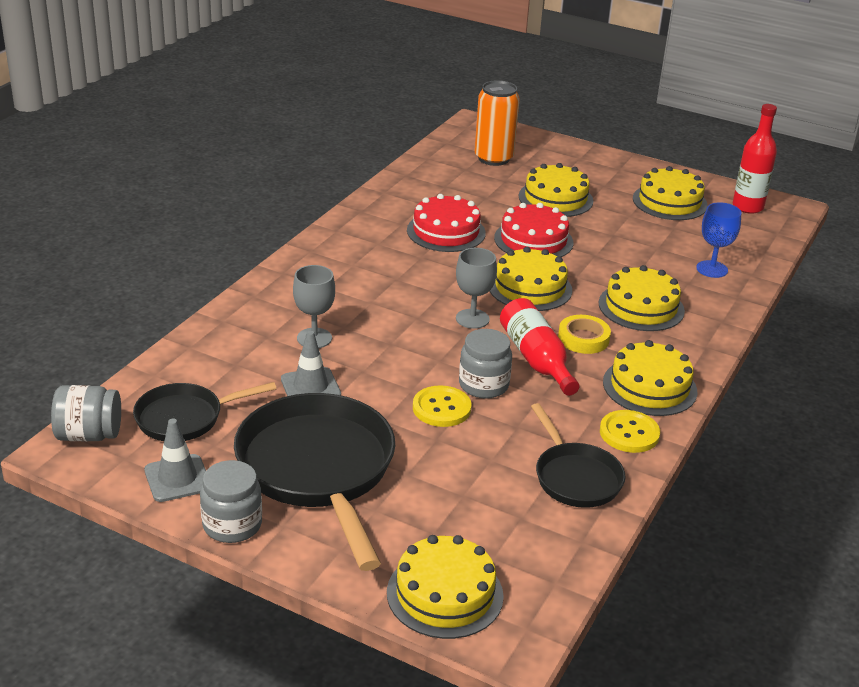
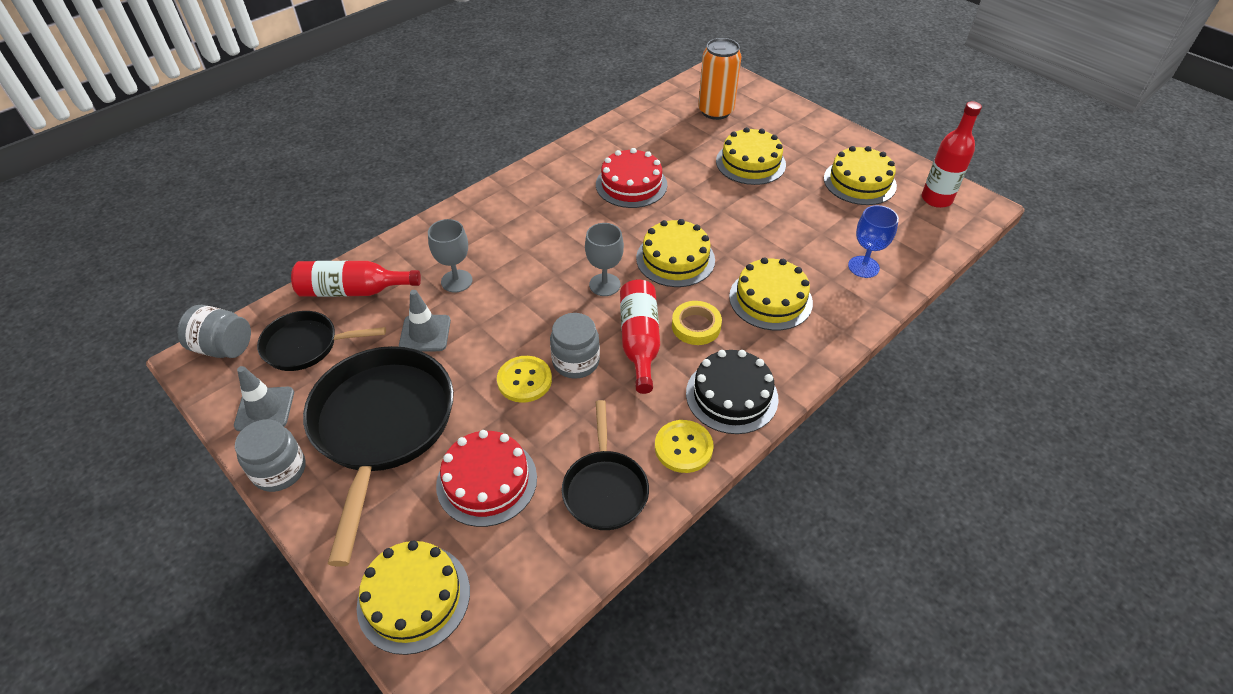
camera: 20 degrees right, 15 degrees up
(204, 363) = (353, 290): none -> red bottle
(533, 240) = (706, 206): red cake -> red cake (487, 481)
(649, 387) = (731, 395): yellow cake -> black cake

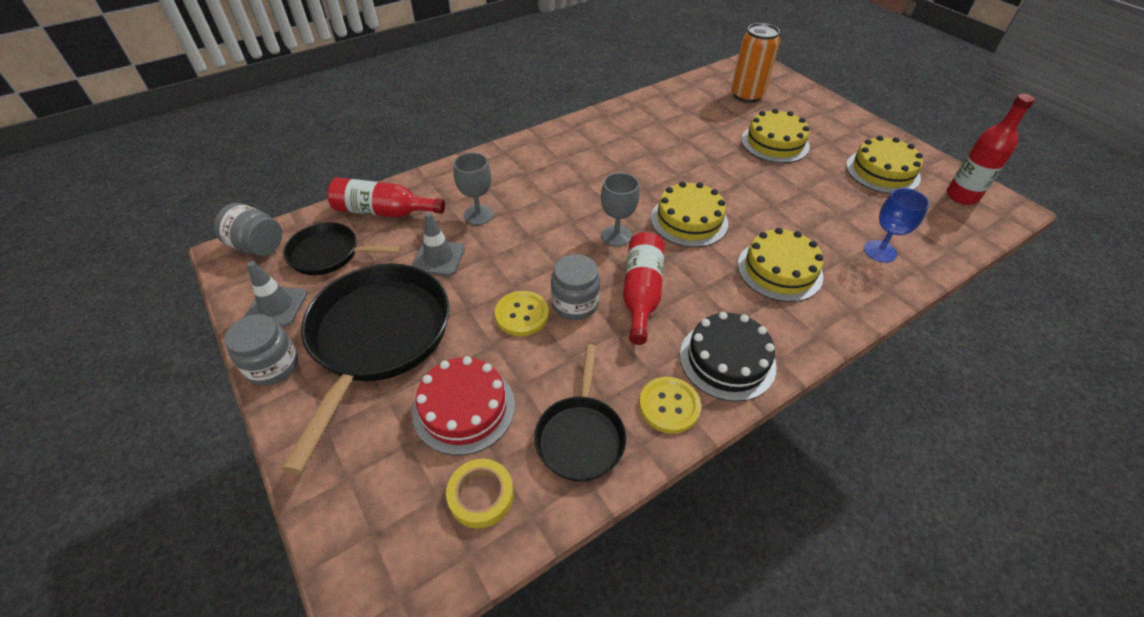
camera: 10 degrees right, 0 degrees up
(414, 597) = (364, 518): yellow cake -> none
(631, 184) = (657, 149): red cake -> none
(696, 326) = (700, 286): yellow tape -> yellow tape (481, 495)

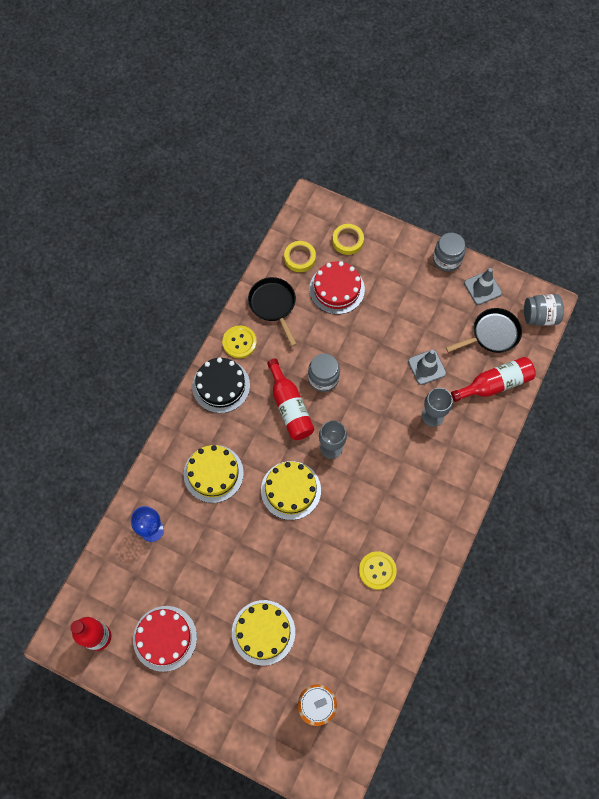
camera: 150 degrees right, 20 degrees up
(377, 480) = (347, 241): none -> yellow tape
(378, 339) = (410, 300): black pan -> none
(522, 314) = (347, 355): yellow button -> yellow button (377, 570)
(882, 171) = (165, 638): yellow cake -> red cake

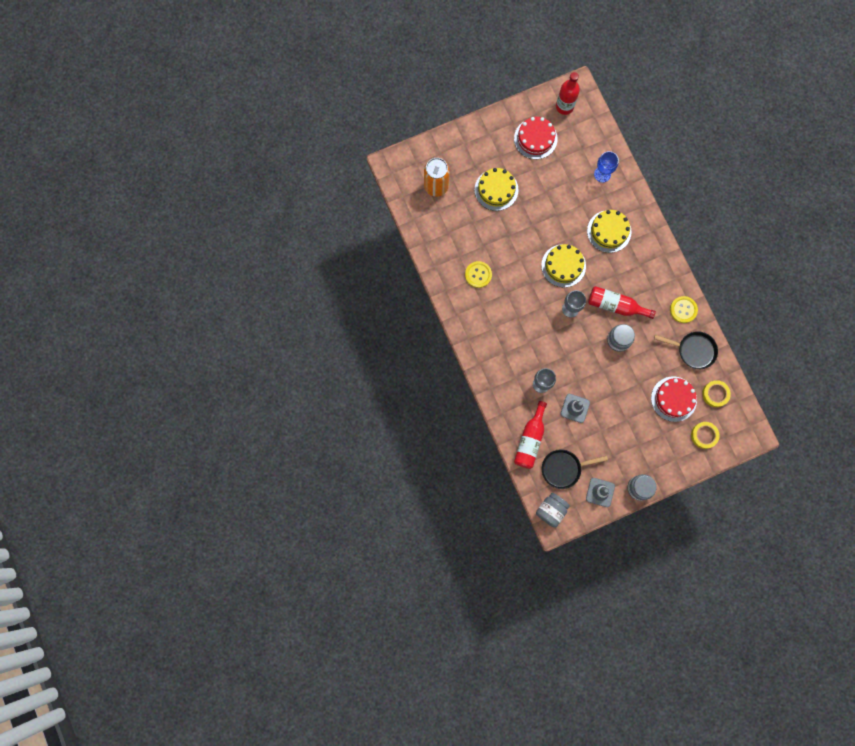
camera: 130 degrees right, 10 degrees up
(221, 386) = (662, 277): black cake -> none
(492, 334) = (563, 468): black pan -> black pan turned 60 degrees clockwise

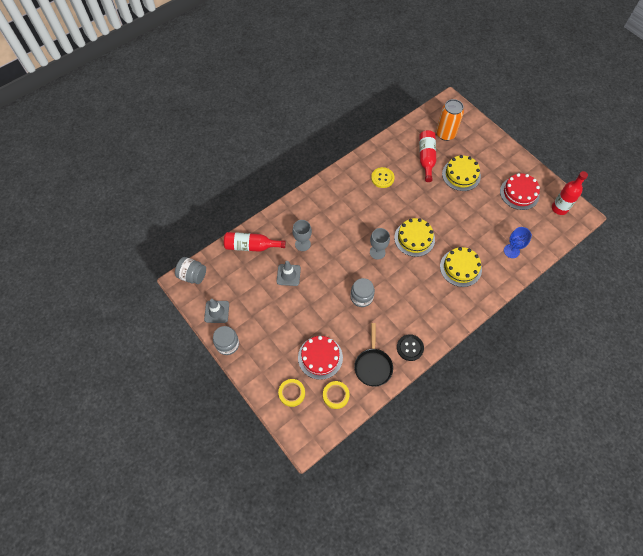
camera: 75 degrees right, 15 degrees down
(563, 468) = (232, 277): black pan -> none
(615, 305) = (393, 288): red bottle -> red bottle (426, 158)
(683, 310) = (410, 348): yellow button -> black button

